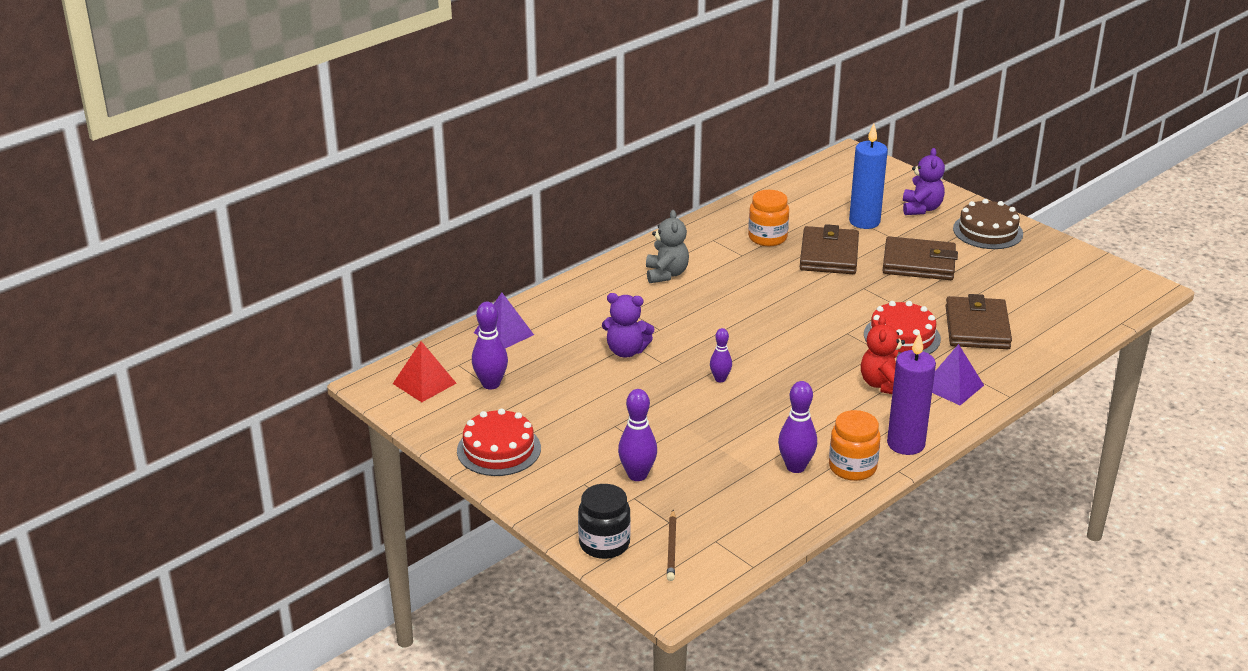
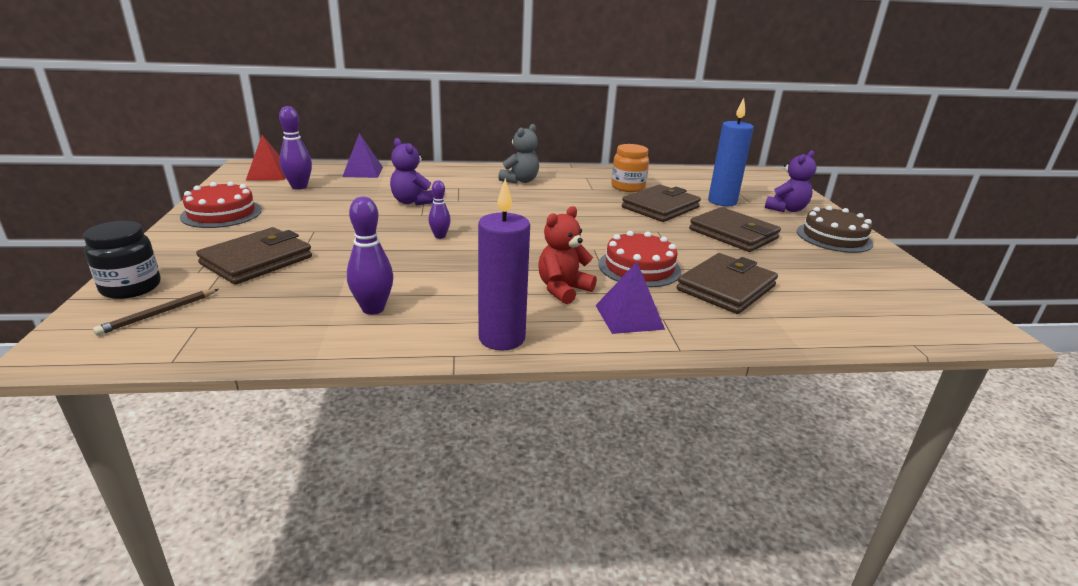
camera: 35 degrees right, 5 degrees down
(637, 475) = (257, 260): purple bowling pin -> brown wallet
(852, 467) = (417, 332): orange jar -> none

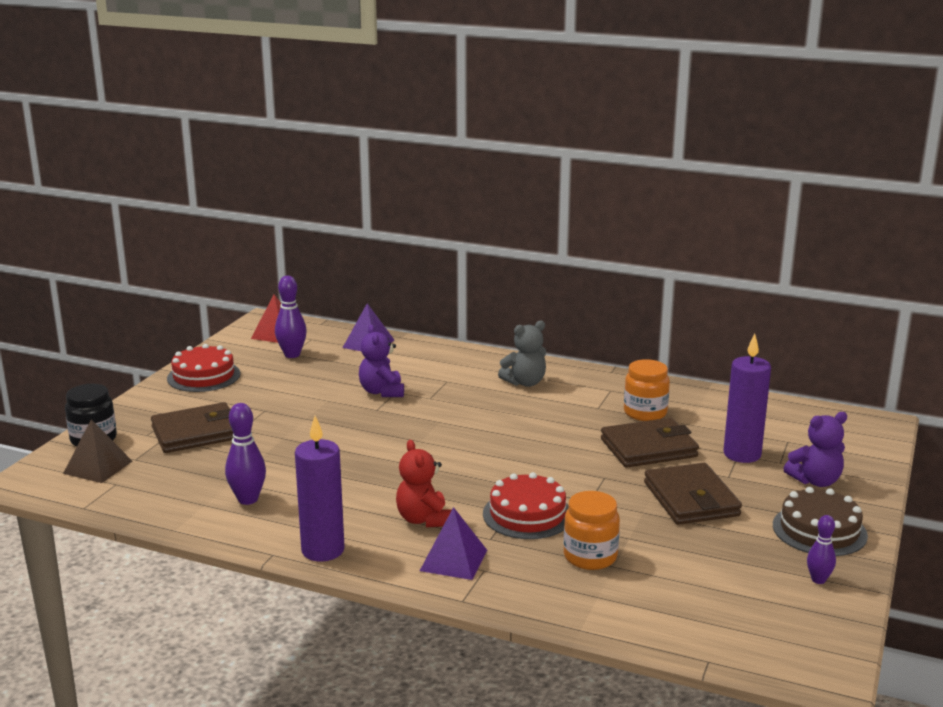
camera: 30 degrees right, 5 degrees down
(158, 314) = (98, 467): brown pencil -> brown pyramid
(440, 236) = (369, 438): purple bowling pin -> purple bowling pin (818, 580)
(563, 289) = (424, 519): red teddy bear -> red teddy bear turned 90 degrees counterclockwise
(722, 201) = (742, 454): blue candle -> purple candle
(726, 288) = (590, 557): brown wallet -> orange jar

